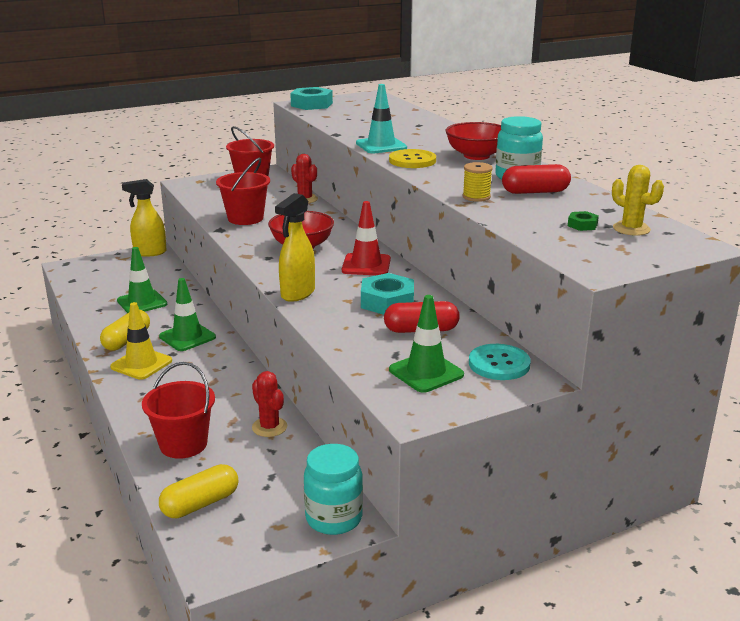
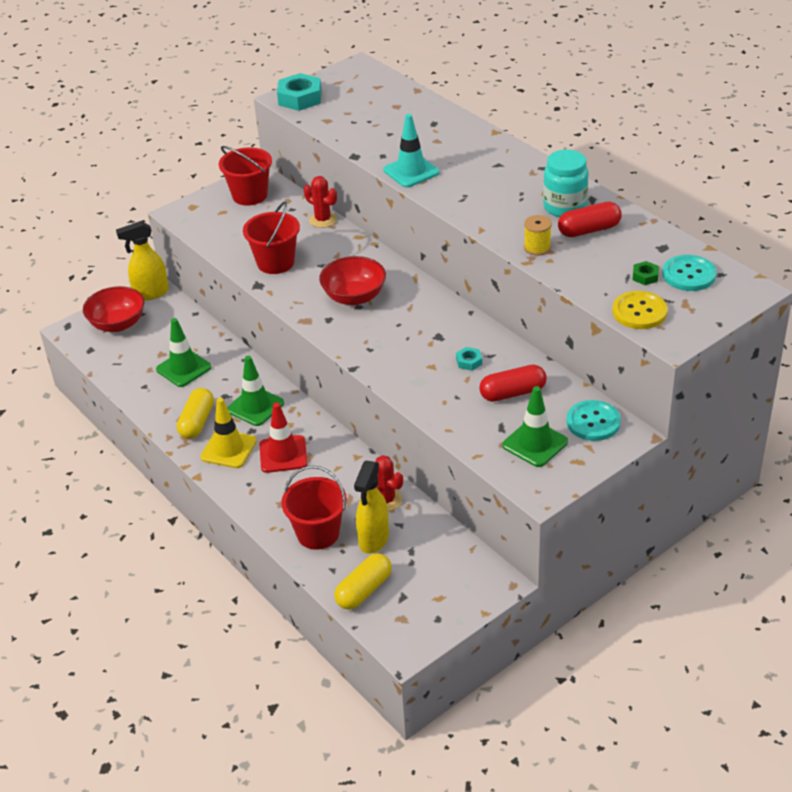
camera: 10 degrees left, 15 degrees up
(297, 294) = (381, 366): yellow spray bottle -> yellow spray bottle (373, 539)
(334, 518) = (481, 581): turquoise jar -> none
(366, 265) = (429, 314): red traffic cone -> red traffic cone (283, 454)
(387, 302) = (469, 361): turquoise nut -> turquoise nut, size x0.49
(412, 160) = (453, 194): yellow button -> yellow button (639, 312)
(476, 156) = (514, 175): red bowl -> red bowl (118, 324)
(631, 229) = (688, 275): yellow cactus -> turquoise button

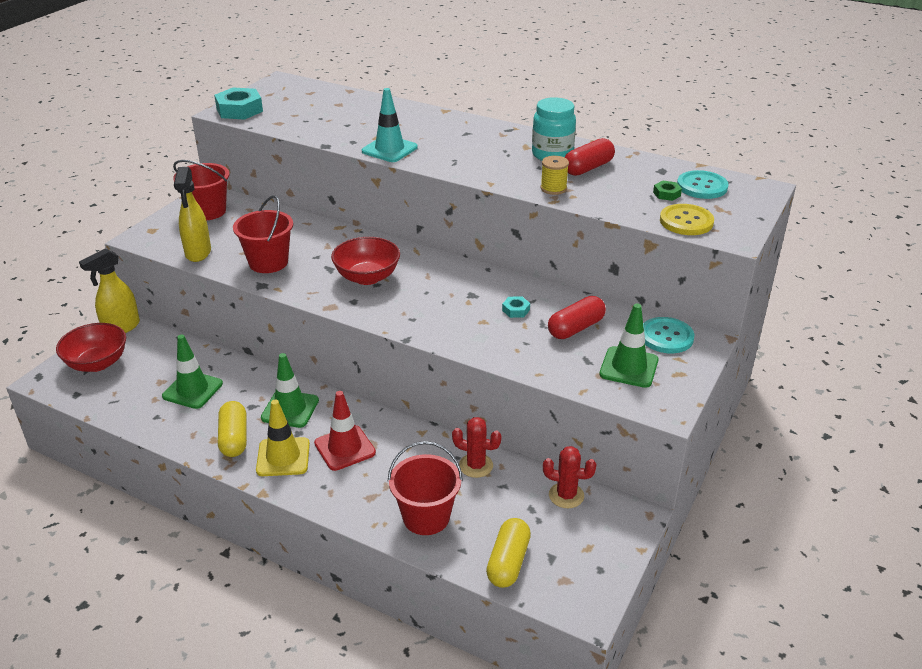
camera: 25 degrees left, 5 degrees down
(323, 220) = (295, 219): red cactus -> red cactus (566, 495)
(373, 539) = (487, 508): yellow spray bottle -> yellow spray bottle (198, 253)

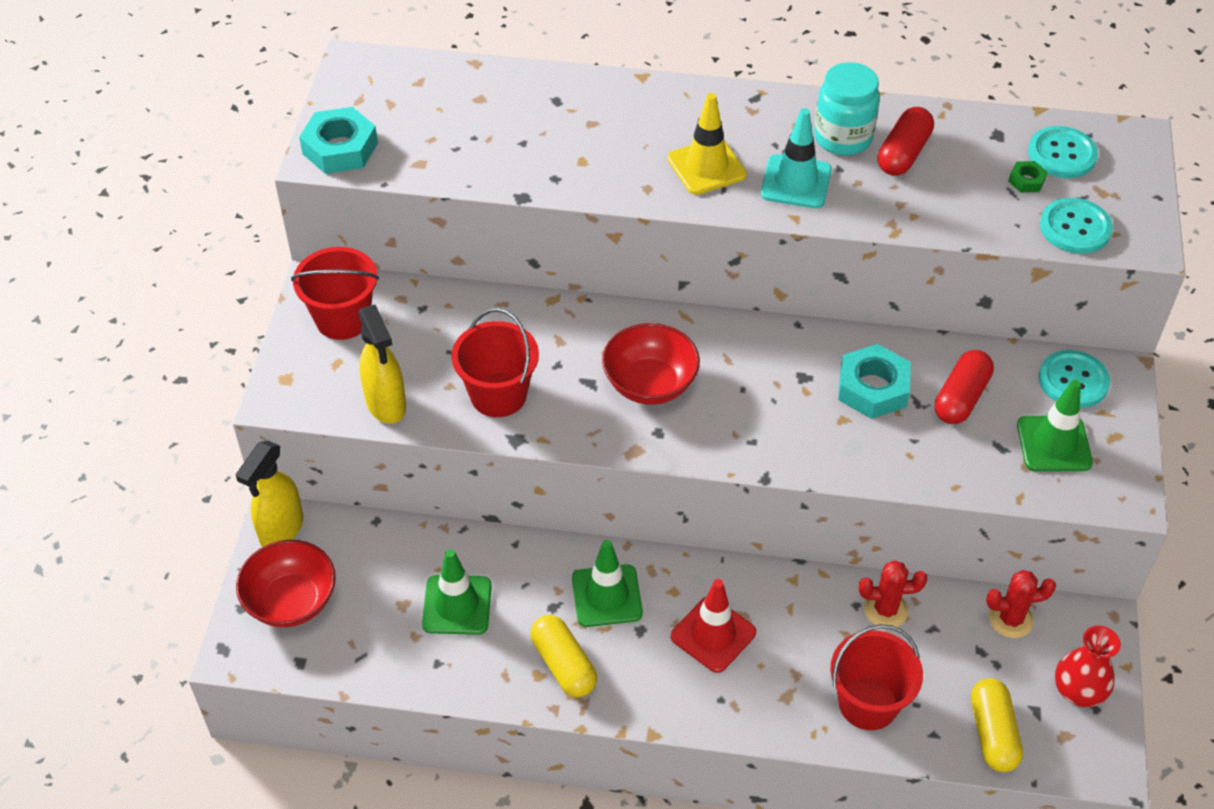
camera: 20 degrees left, 15 degrees up
(283, 457) = (644, 673): yellow traffic cone -> yellow traffic cone (706, 167)
(389, 149) = (618, 182): turquoise traffic cone -> turquoise traffic cone (796, 182)
(516, 310) = (873, 388): turquoise nut -> turquoise nut, size x2.06
(553, 188) = (881, 207): yellow spool -> none
(592, 554) = (1078, 691): none -> red vase
(686, 221) = (1075, 228): yellow button -> turquoise button

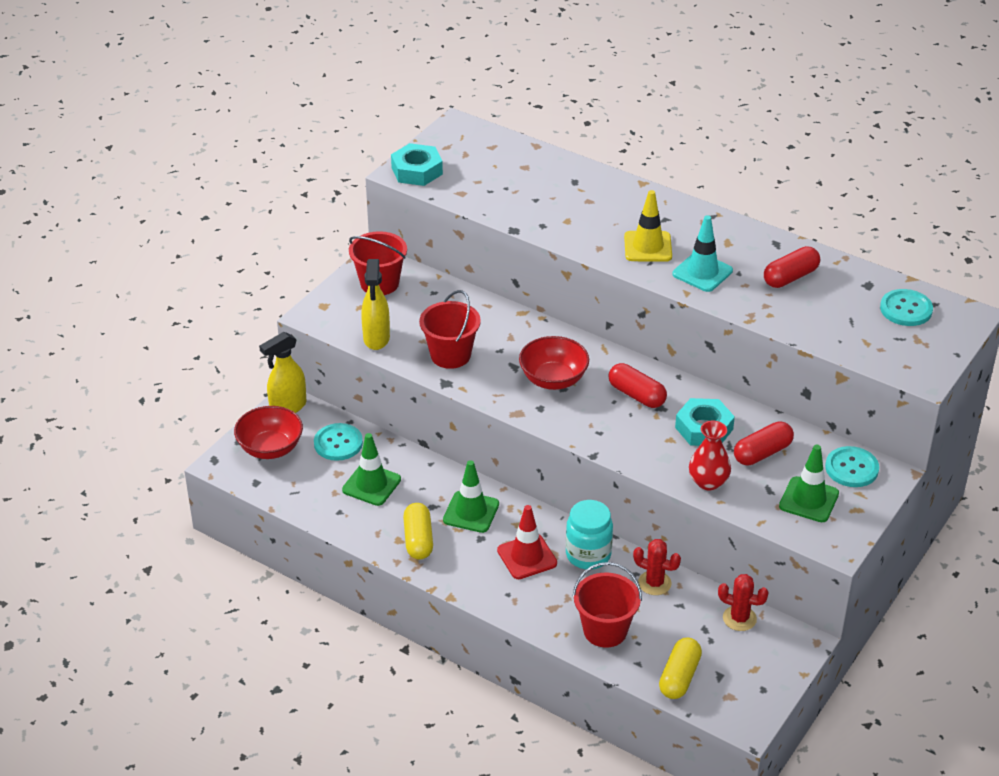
camera: 25 degrees right, 10 degrees down
(765, 370) = (636, 395): none -> red capsule
(843, 138) = (754, 256): turquoise jar -> turquoise jar (588, 555)
(1026, 181) = (867, 317): green nut -> none
(1075, 228) = (880, 354): turquoise button -> turquoise button (338, 443)
(1078, 691) = (757, 675): red vase -> red vase (708, 482)

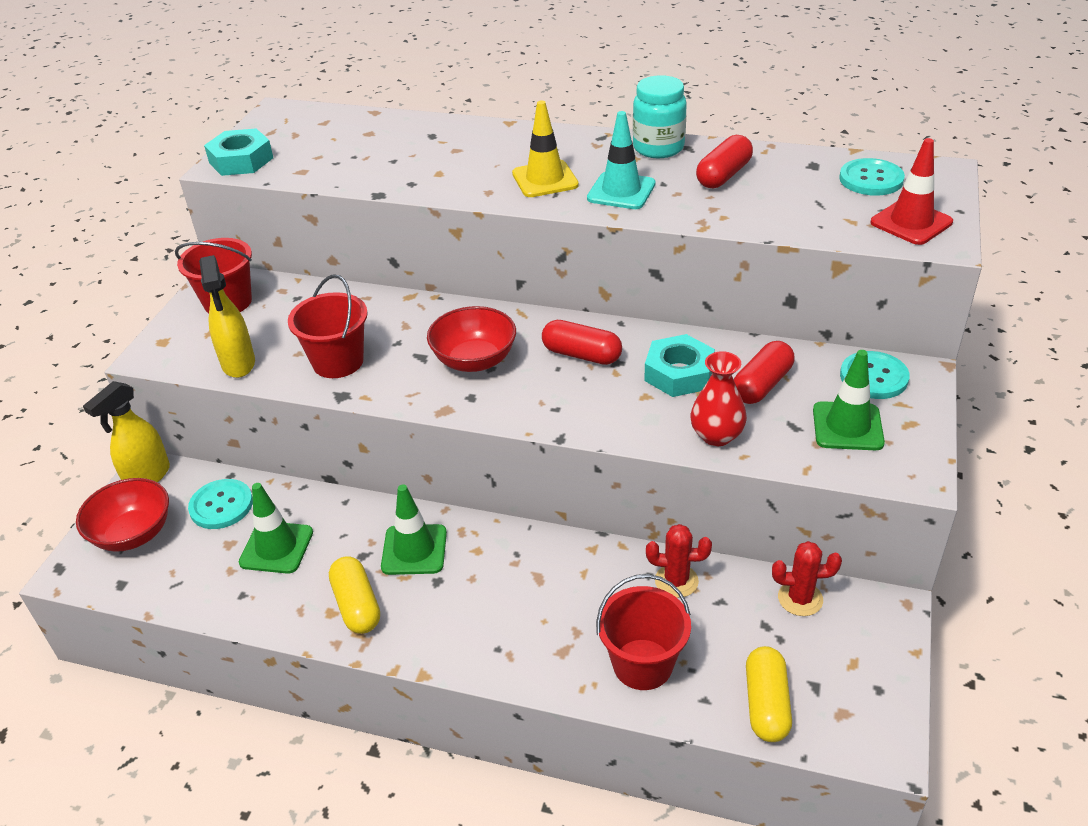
camera: 15 degrees left, 0 degrees up
(527, 557) = (504, 590): red traffic cone -> red traffic cone (911, 222)
(588, 555) = (580, 566): turquoise jar -> turquoise jar (658, 148)

